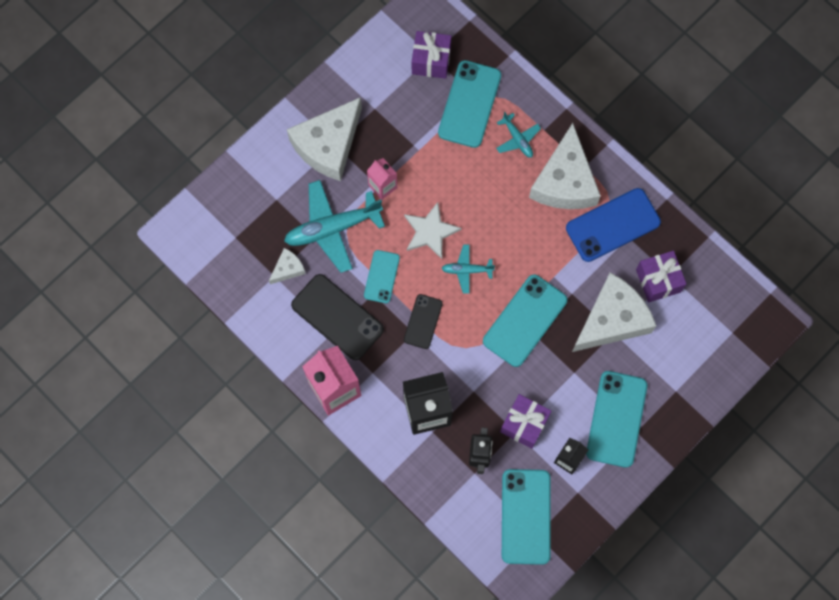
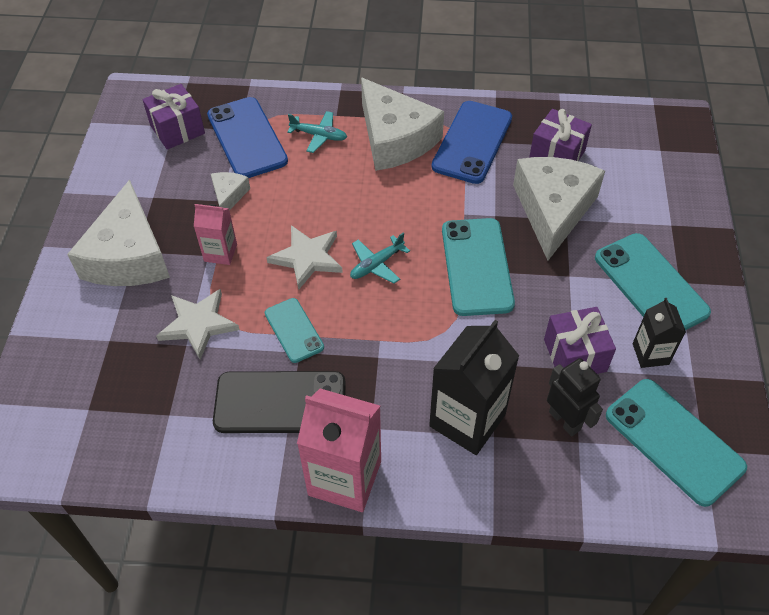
camera: 40 degrees left, 20 degrees down
(288, 269) = (179, 396): white cheese -> white cheese (229, 195)
(332, 228) = (198, 324): turquoise plane -> white star
(423, 321) = (377, 339): black phone -> none
(469, 104) = (247, 138): turquoise phone -> blue phone

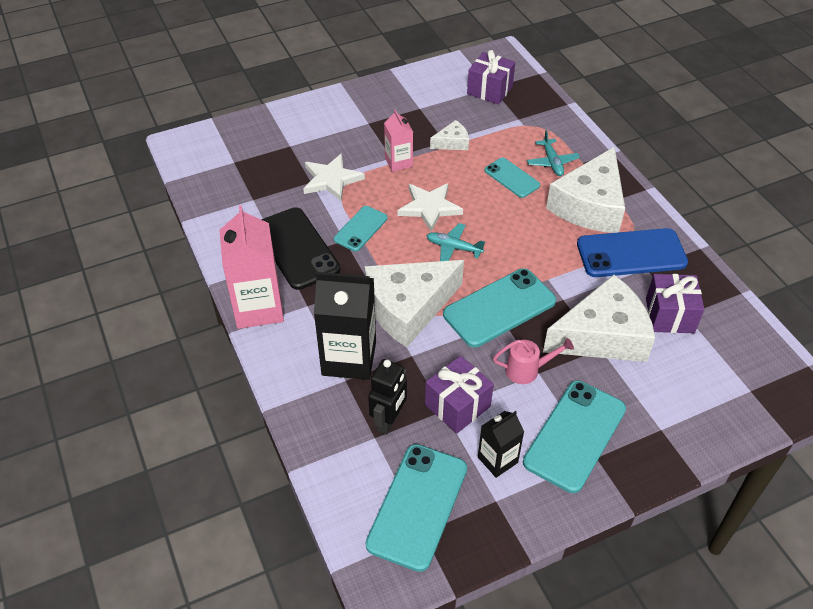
camera: 60 degrees right, 5 degrees down
(128, 256) = (362, 121): white cheese -> white cheese (408, 308)
(247, 138) = (514, 127): blue phone -> none
(316, 175) = (512, 178): none -> turquoise phone
(562, 282) = (527, 370): none -> pink watering can

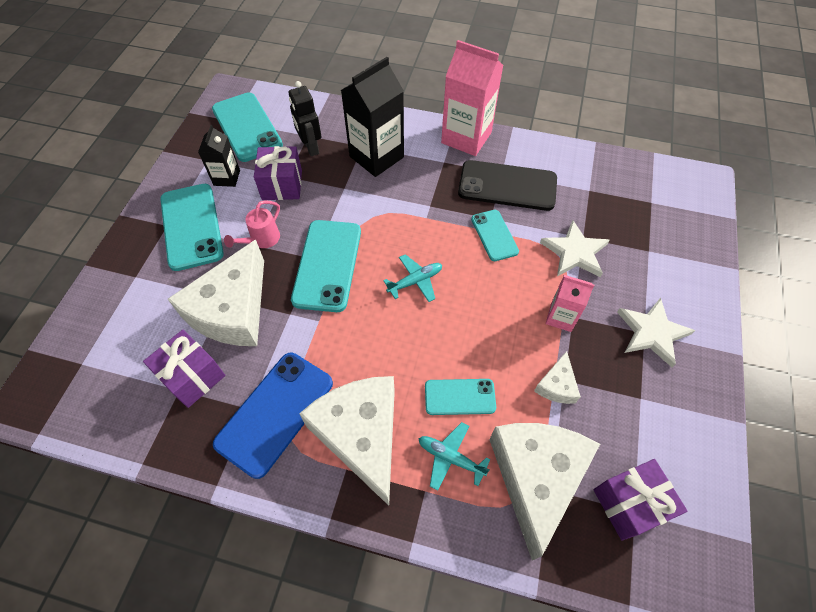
camera: 130 degrees right, 10 degrees up
(408, 308) = (385, 212): white cheese -> white cheese (536, 478)
(429, 207) = (478, 298): white star -> white star (652, 333)

